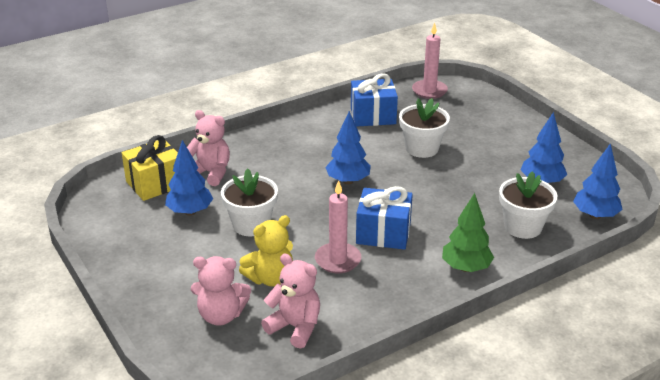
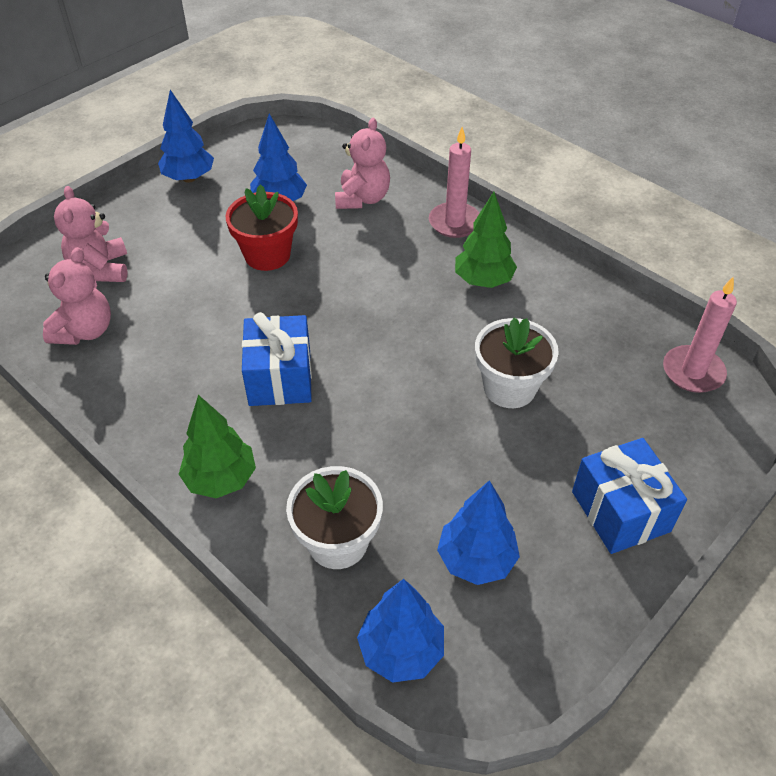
camera: 75 degrees right, 15 degrees up
(155, 183) = (325, 164): yellow gift -> none
(251, 225) = (267, 255): white flower pot -> red flower pot
(270, 278) = (169, 292): yellow teddy bear -> none
(325, 140) = (483, 281): none -> green tree
(338, 260) = (213, 343): pink candle -> pink candle (454, 222)
(348, 181) = (390, 321): blue tree -> blue tree (189, 178)
(373, 116) = (574, 317): blue gift -> blue gift (620, 511)

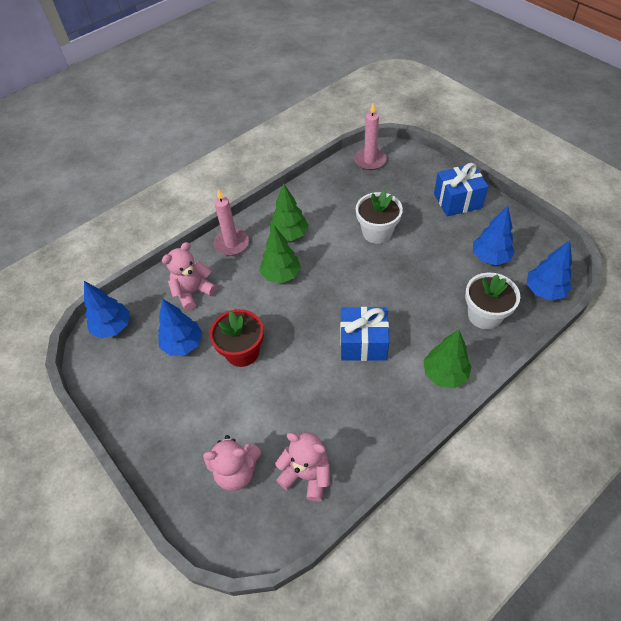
camera: 80 degrees left, 5 degrees up
(189, 178) = (132, 411): blue tree -> blue tree (113, 327)
(362, 199) = (193, 292): pink teddy bear -> pink teddy bear turned 60 degrees counterclockwise
(401, 279) = (281, 275): none -> green tree

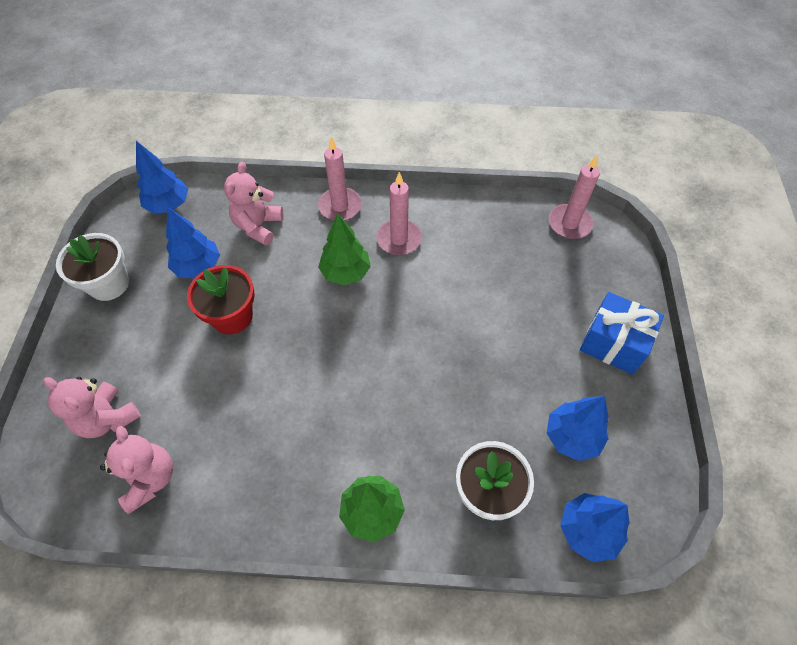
camera: 40 degrees right, 5 degrees up
(193, 292) = (258, 226): pink teddy bear -> pink teddy bear turned 75 degrees counterclockwise
(289, 235) = (399, 239): green tree -> pink candle
(363, 343) = (337, 406): blue gift -> none
(377, 232) = (484, 306): white flower pot -> white flower pot (109, 284)

